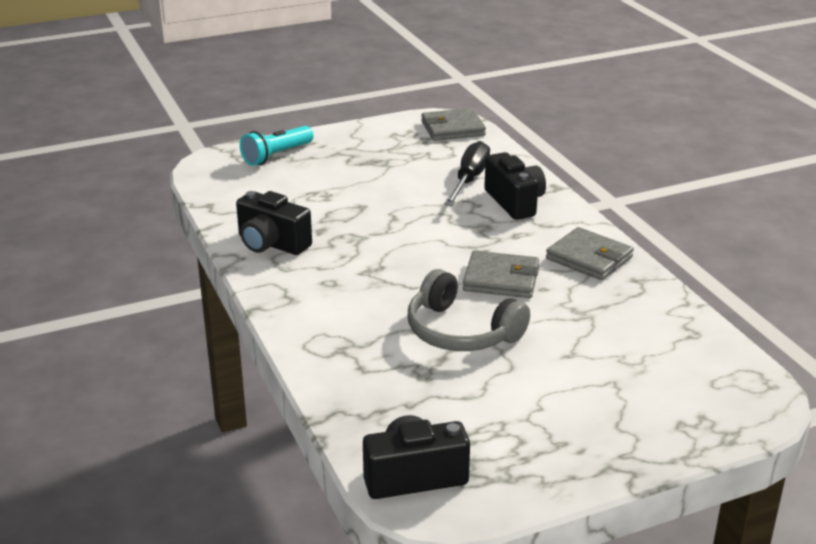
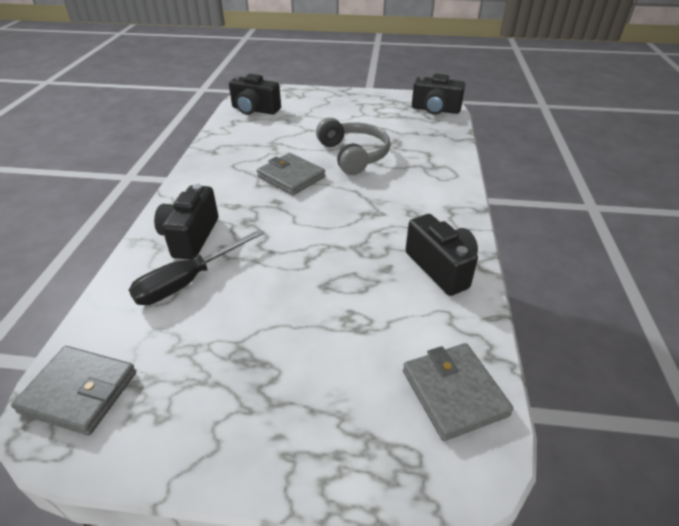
camera: 150 degrees left, 10 degrees up
(276, 155) = (358, 439): turquoise flashlight -> none
(589, 258) = (216, 172): grey wallet -> grey wallet (454, 392)
(700, 363) = (255, 110): none -> black camera

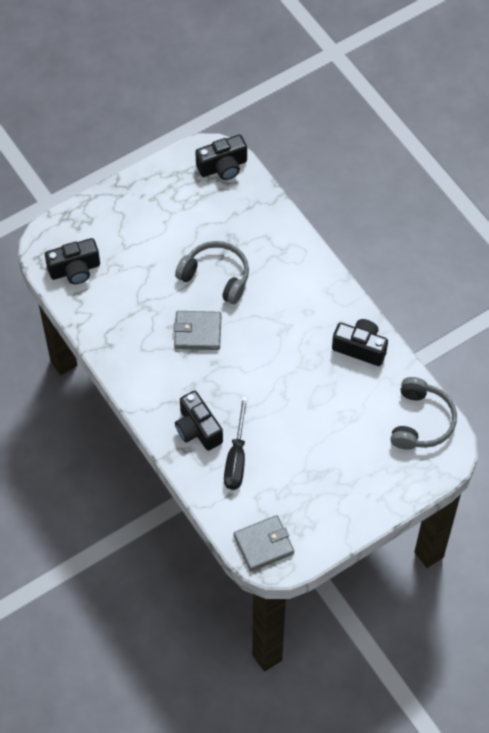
camera: 40 degrees left, 20 degrees up
(454, 392) = (421, 421): grey wallet -> grey headphones

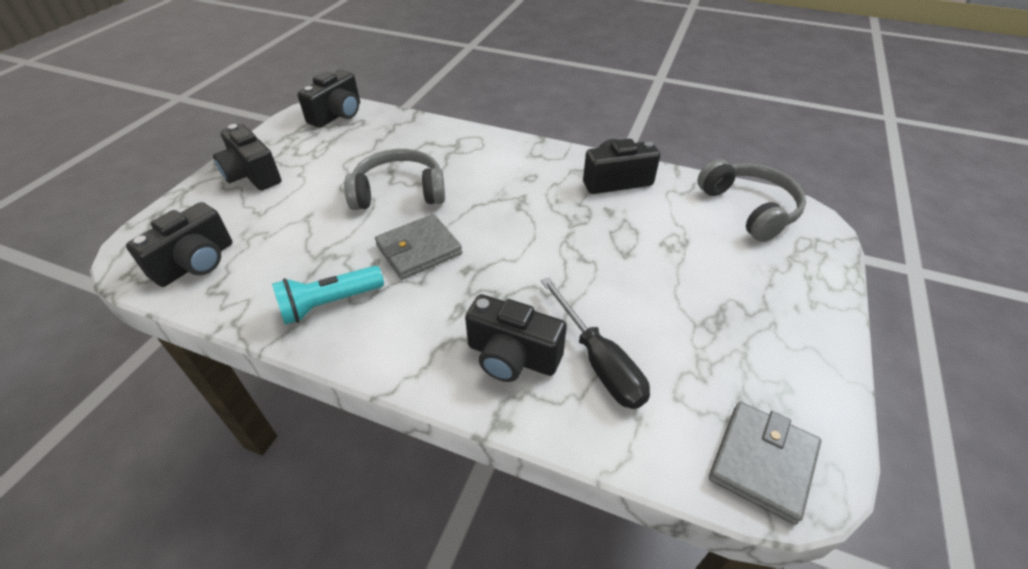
camera: 35 degrees left, 15 degrees down
(129, 342) = (329, 304): none -> turquoise flashlight
(136, 206) = (252, 175): none -> black camera

